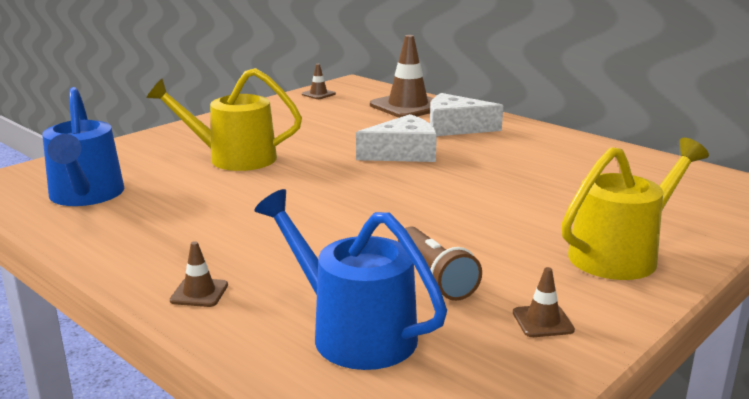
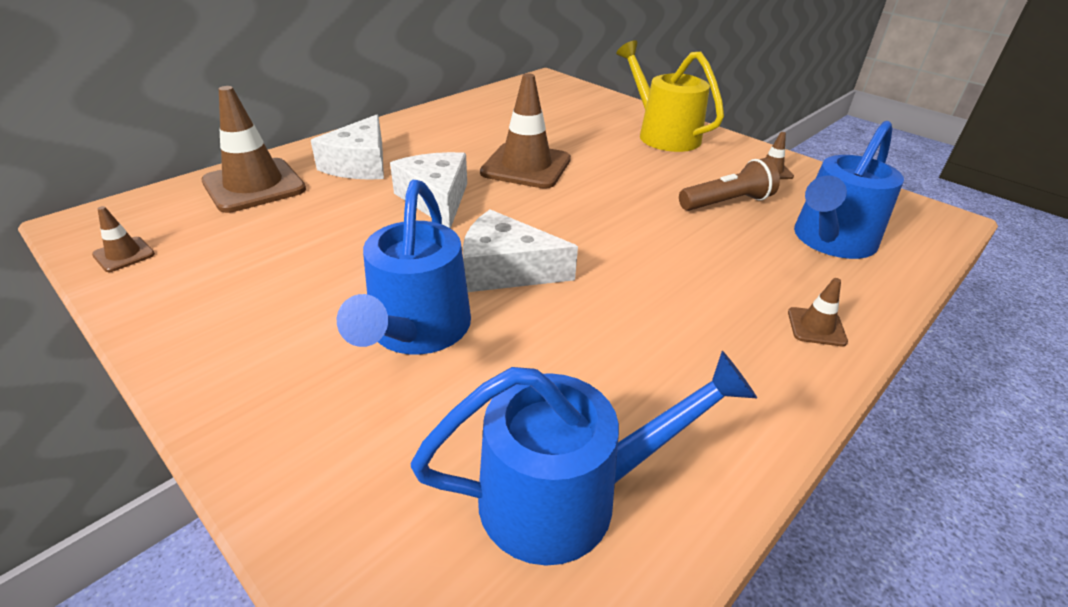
camera: 90 degrees left, 15 degrees up
(233, 158) = (416, 331): yellow watering can -> blue watering can
(299, 178) = (506, 270): none -> white cheese
(481, 182) = (526, 166): none -> brown traffic cone

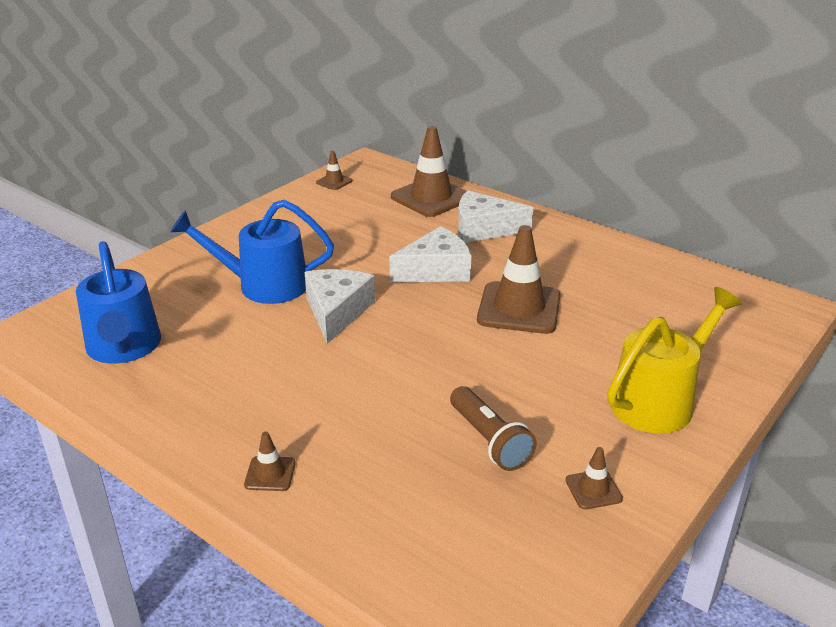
camera: 85 degrees right, 5 degrees down
(830, 241) = (423, 514): blue watering can -> none

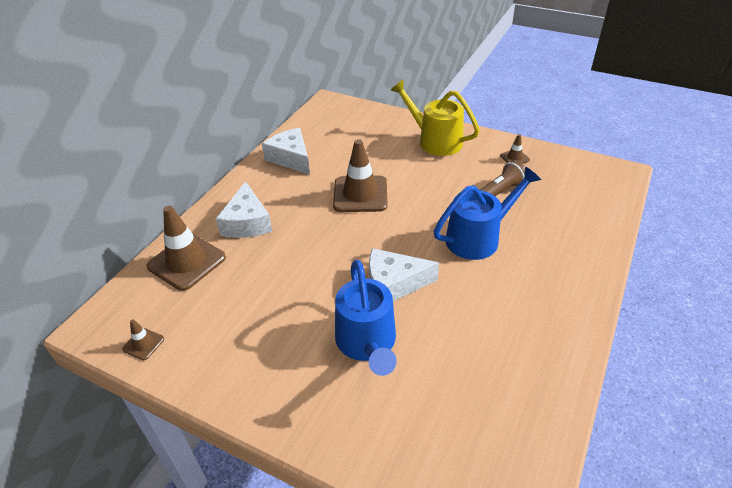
camera: 100 degrees left, 10 degrees up
(124, 348) = (498, 415): blue watering can -> blue watering can (478, 237)
(270, 474) = (579, 274): brown traffic cone -> none
(436, 270) = (318, 240): white cheese -> white cheese (291, 158)

